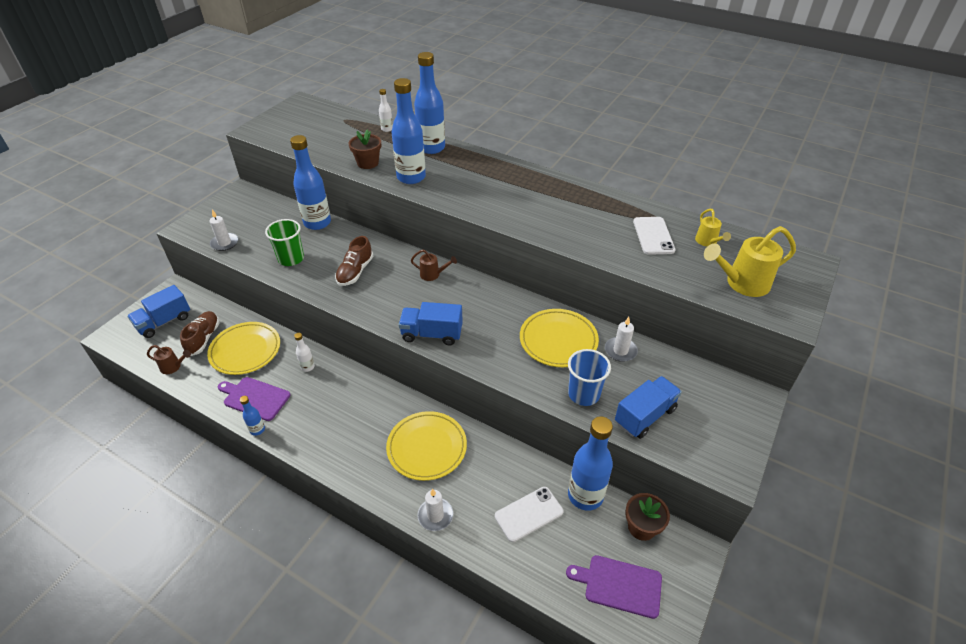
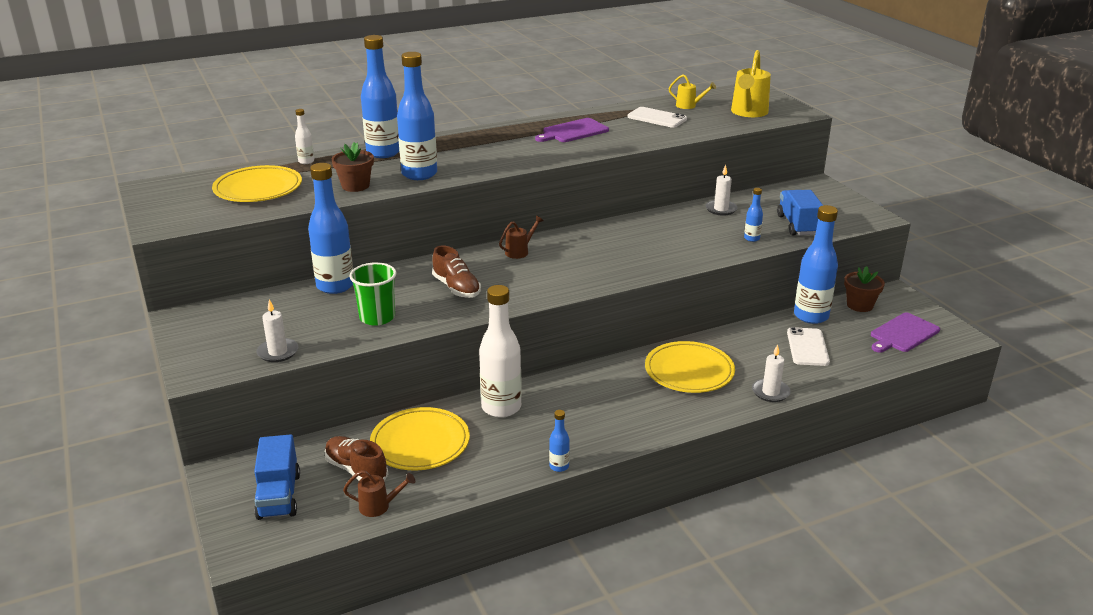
camera: 55 degrees left, 15 degrees down
(173, 367) = (379, 506): brown watering can -> brown watering can turned 45 degrees clockwise
(255, 398) = (508, 456): purple cutting board -> purple cutting board (573, 131)
(307, 367) = (501, 407): white bottle -> white bottle, size x2.19
(432, 334) = (603, 277): blue truck -> none
(558, 340) = (680, 227): yellow plate -> yellow plate (258, 189)
(584, 394) = (751, 238): blue cup -> blue bottle

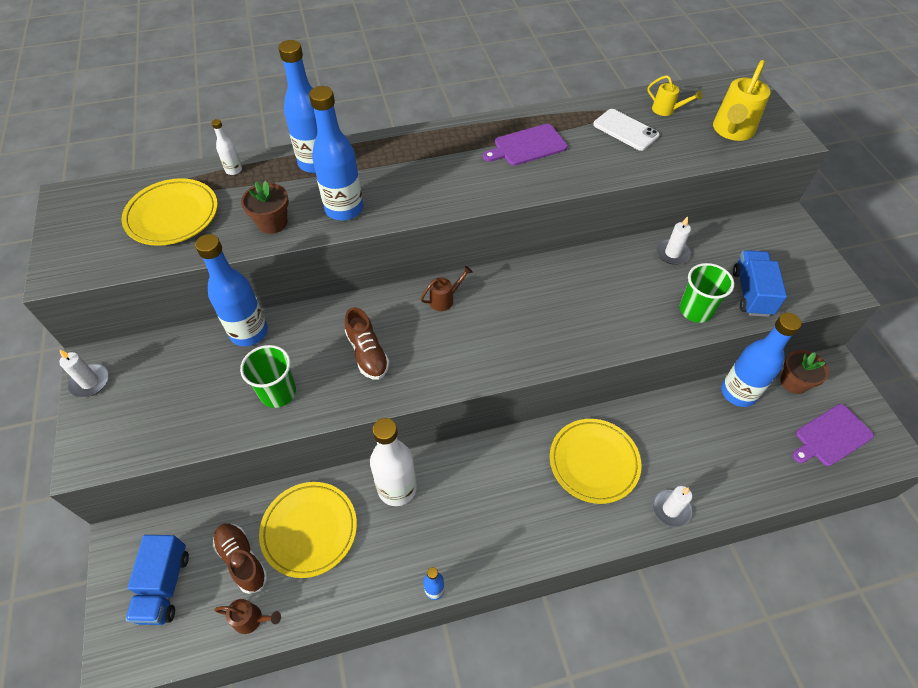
camera: 10 degrees right, 25 degrees up
(278, 352) = (169, 436): white candle -> white candle (90, 382)
(751, 238) = (695, 310): blue bottle -> green cup
(807, 347) = (724, 442): white phone -> none

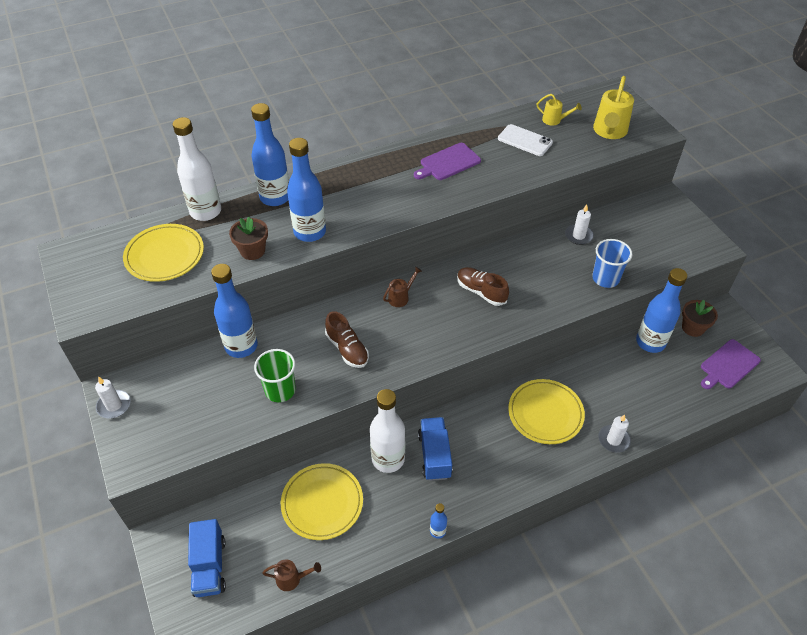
camera: 10 degrees left, 5 degrees down
(234, 170) = (205, 212): white bottle -> white bottle, size x2.19
(242, 560) = (271, 535): brown shoe -> brown shoe (481, 292)
(695, 310) = (605, 278): green cup -> blue cup
(751, 293) = (646, 259): blue truck -> blue truck (434, 455)

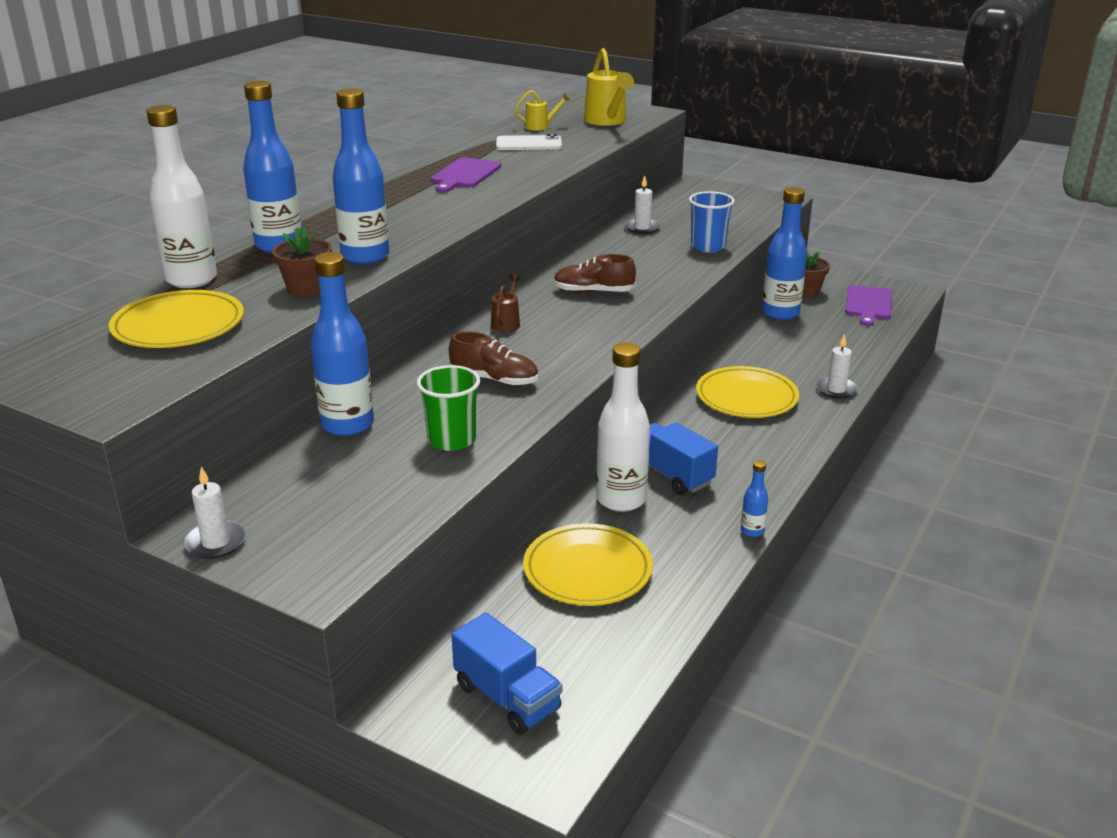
camera: 35 degrees left, 20 degrees down
(292, 579) = (633, 653): brown watering can -> none

